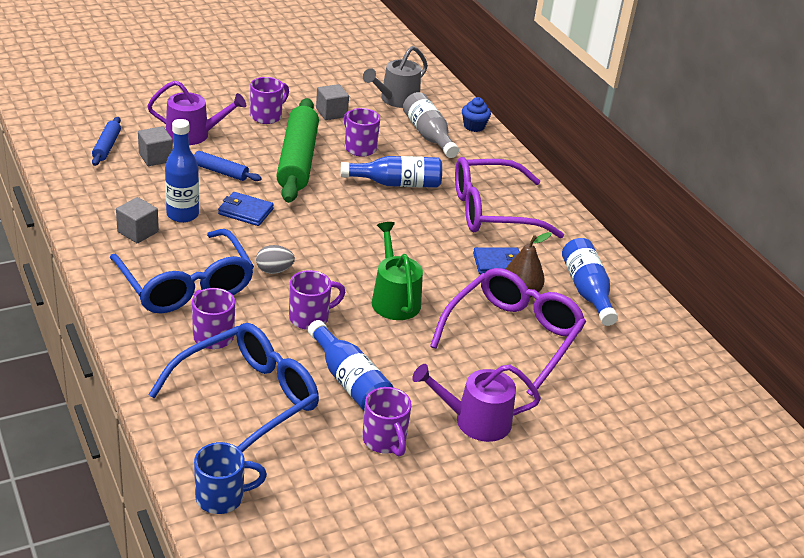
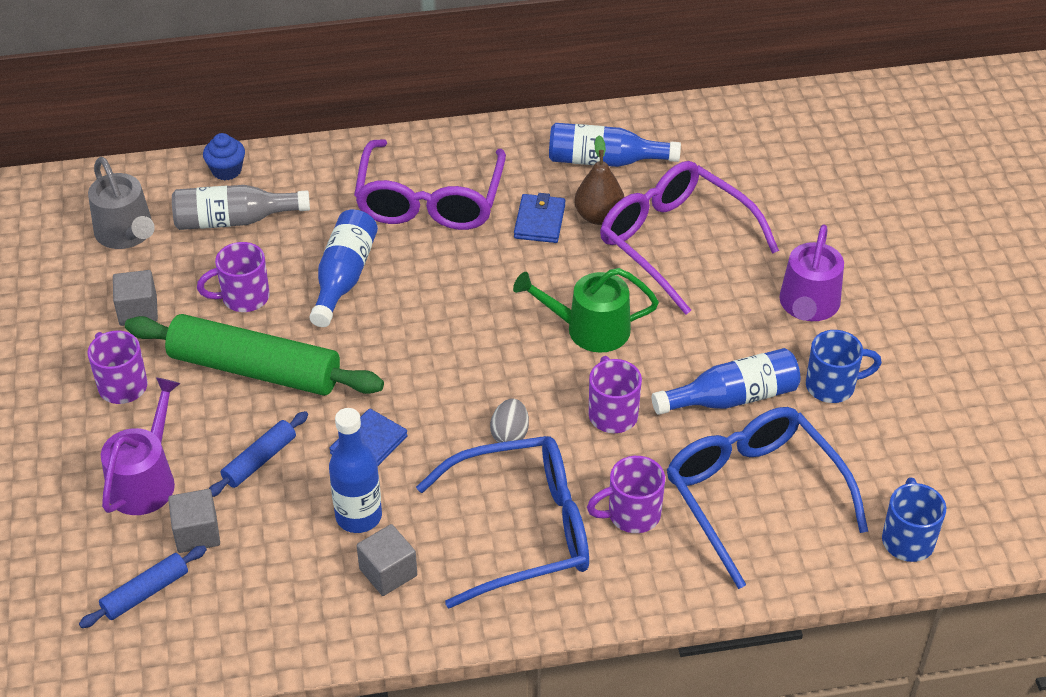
camera: 70 degrees left, 10 degrees up
(107, 146) = (145, 593): blue rolling pin -> blue rolling pin turned 60 degrees counterclockwise
(384, 441) = (832, 386): purple mug -> blue mug

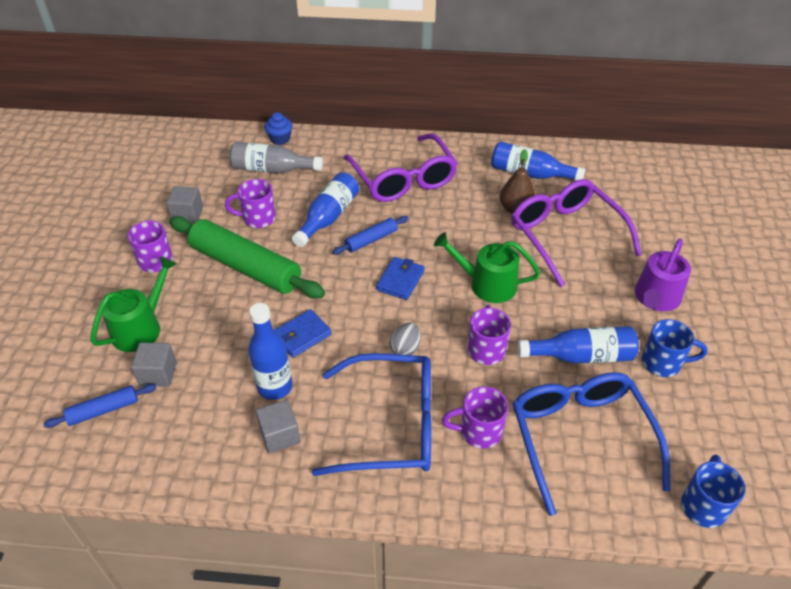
camera: 15 degrees right, 0 degrees up
(127, 233) = (202, 166): grey watering can -> none
(145, 480) = (141, 328): purple watering can -> green watering can
(259, 460) = (223, 330): blue rolling pin -> blue rolling pin (371, 240)
(430, 200) = (403, 179): purple glasses -> purple glasses turned 45 degrees counterclockwise
(539, 221) = (473, 205): blue wallet -> blue wallet (400, 280)

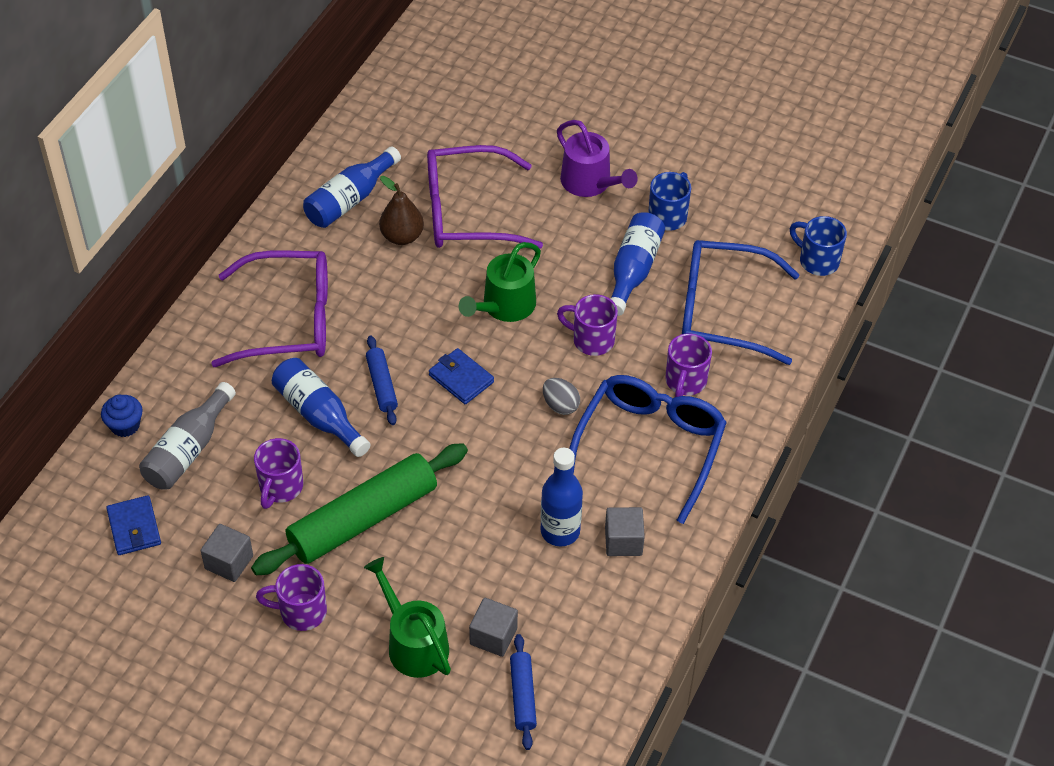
camera: 70 degrees left, 5 degrees up
(302, 335) = (499, 490): blue wallet -> blue wallet (134, 528)

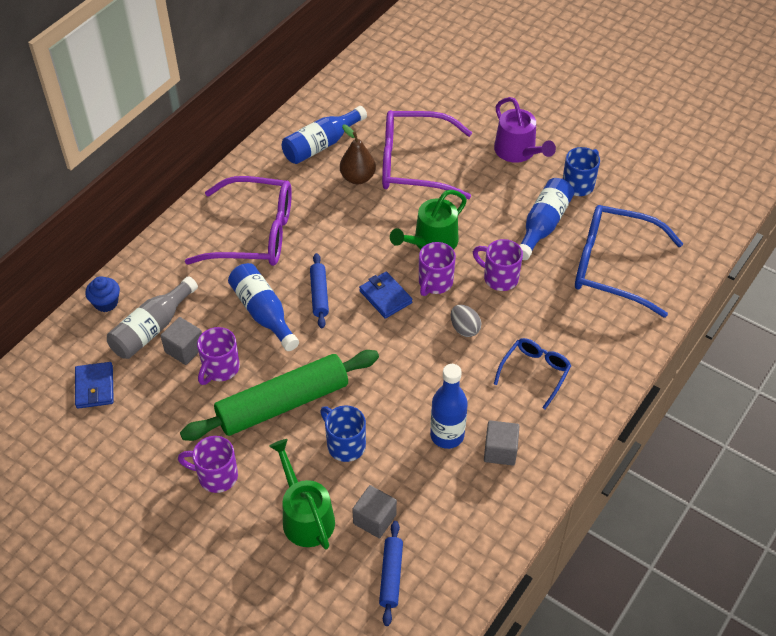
camera: 10 degrees right, 0 degrees up
(229, 562) = (165, 426): grey cube -> grey cube (184, 349)
(649, 447) = (535, 373): blue glasses -> blue glasses, size x0.54
(685, 382) = (573, 321): purple mug -> purple mug (435, 283)
(817, 261) = (700, 234): blue mug -> blue mug (345, 444)

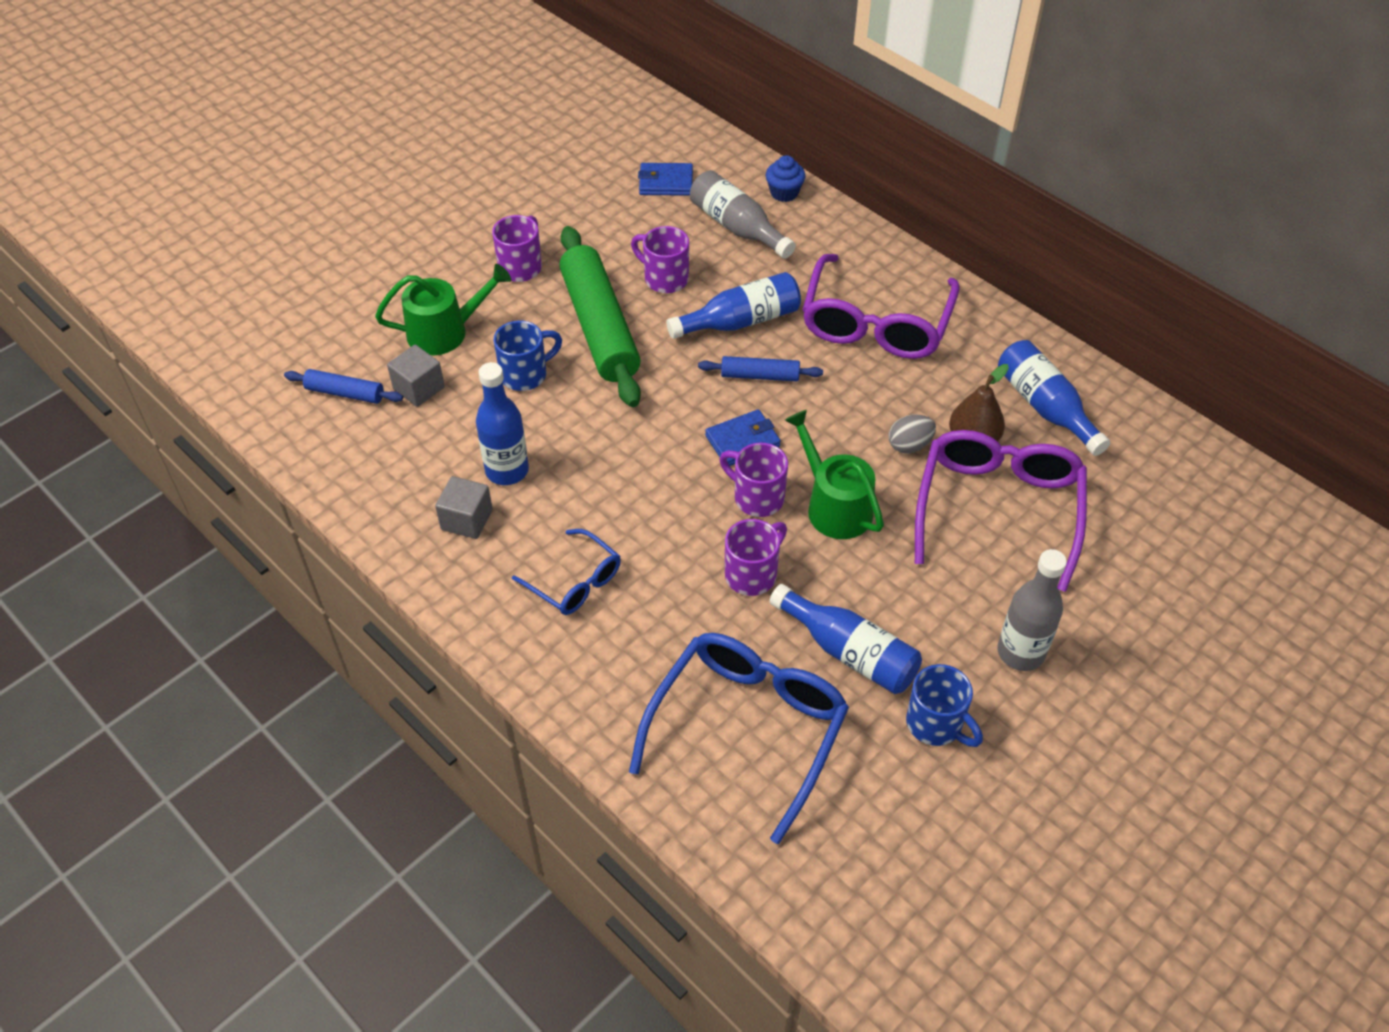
camera: 100 degrees right, 0 degrees up
(184, 349) = (700, 251): grey cube -> none
(464, 329) = (669, 517): grey egg -> grey egg (909, 445)
(518, 151) = (1020, 652): purple watering can -> grey bottle

